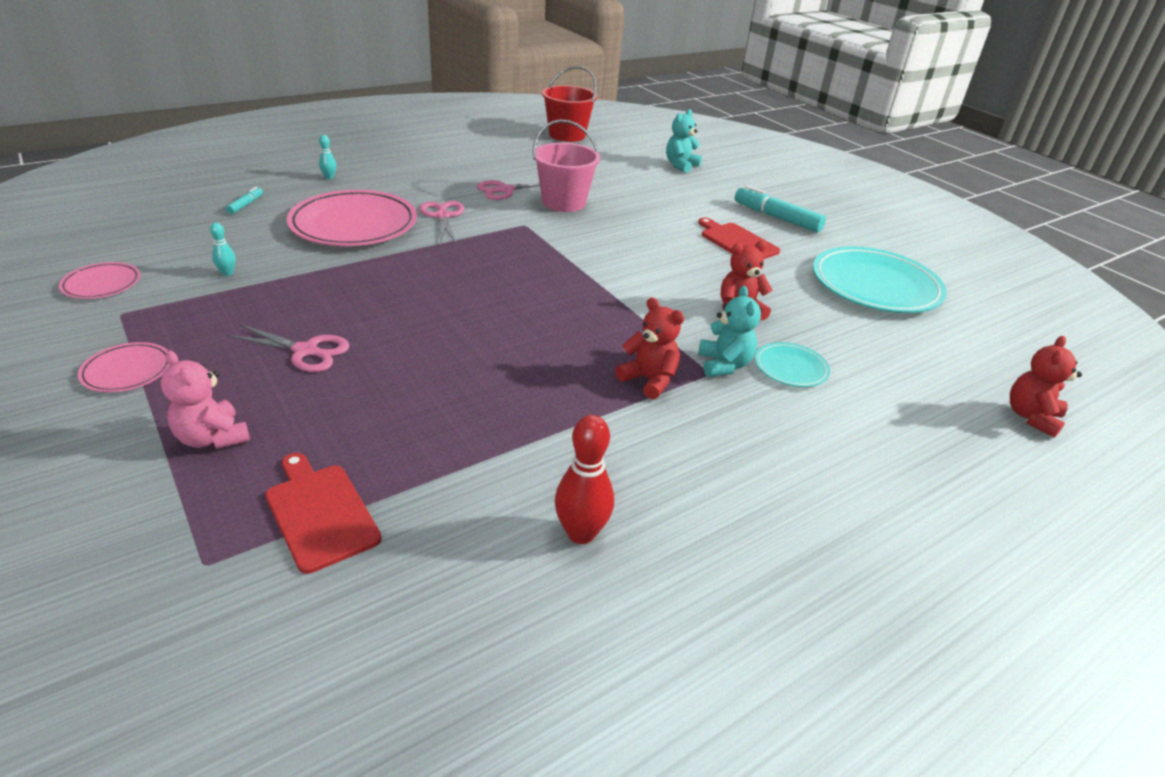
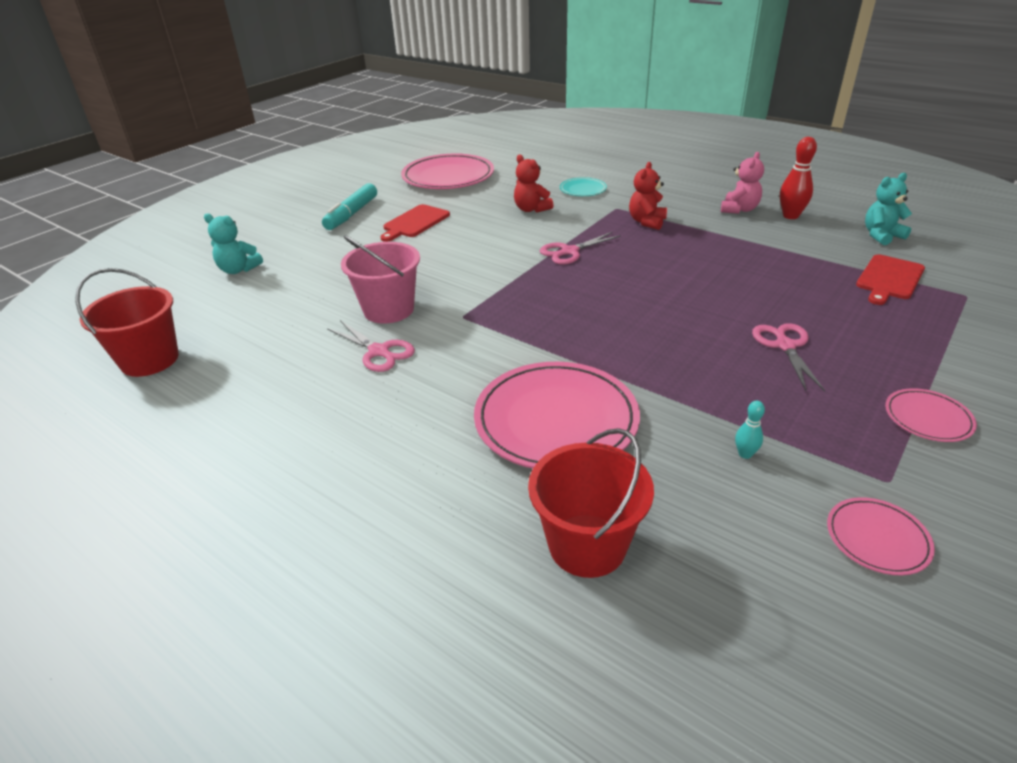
camera: 105 degrees left, 0 degrees up
(213, 438) = (908, 338): pink teddy bear -> pink teddy bear (739, 209)
(245, 205) = (587, 545): turquoise marker -> red bucket
(329, 177) = (433, 511): turquoise bowling pin -> none
(443, 216) = (483, 368): pink scissors -> pink scissors (569, 251)
(724, 365) = (602, 205): turquoise teddy bear -> turquoise teddy bear (881, 236)
(875, 285) = (448, 177): turquoise plate -> pink plate
(1031, 417) = (562, 142): red teddy bear -> none

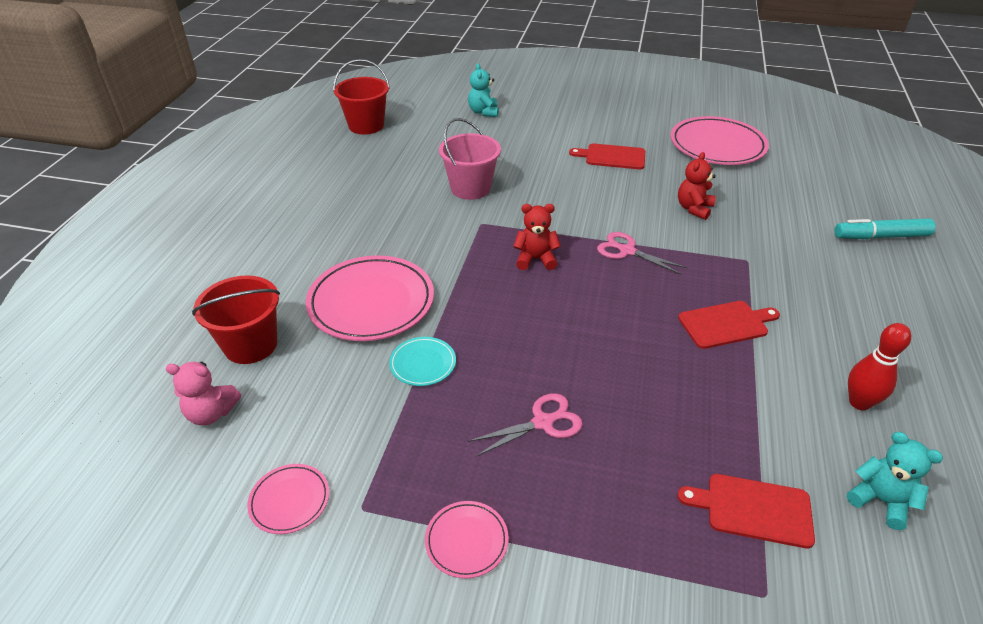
camera: 65 degrees right, 5 degrees up
(352, 214) = (601, 124): turquoise marker -> turquoise marker (881, 237)
(379, 351) = (416, 201): pink scissors -> none
(583, 190) = (770, 229): turquoise plate -> turquoise plate (423, 363)
(646, 222) = (733, 287): red teddy bear -> red teddy bear (535, 259)
(690, 236) = (726, 324): none -> red cutting board
(739, 209) = (834, 354): pink teddy bear -> pink teddy bear (211, 413)
(745, 454) = (367, 411): turquoise bowling pin -> none

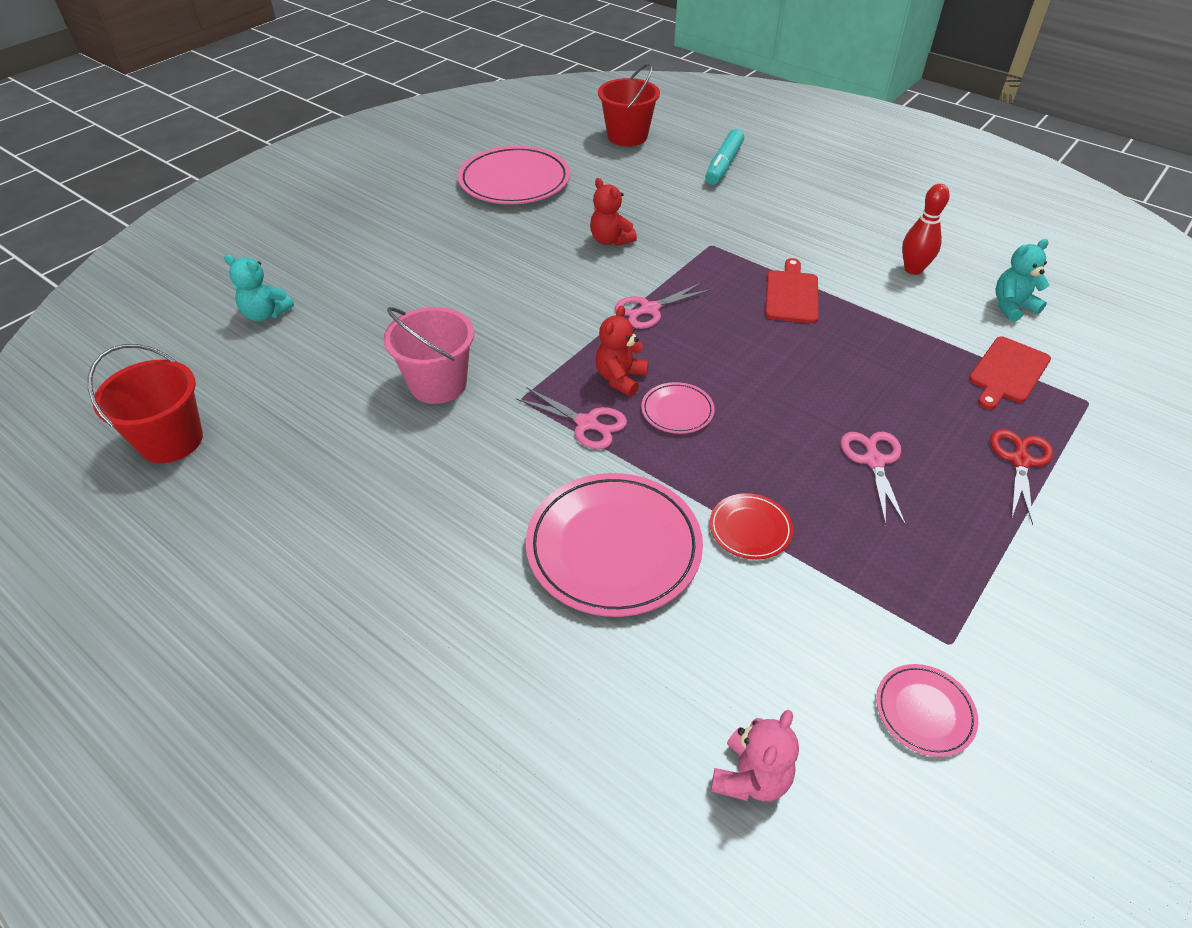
camera: 65 degrees left, 5 degrees up
(250, 345) = (632, 704): red bucket -> red bucket (627, 136)
(423, 363) = (750, 529): turquoise plate -> red plate
(466, 541) = (1008, 567): pink plate -> pink plate (677, 411)
(478, 257) = (586, 423): none -> pink scissors
(612, 157) = (472, 253): red cutting board -> none
(617, 536) = (1020, 461): none -> red scissors

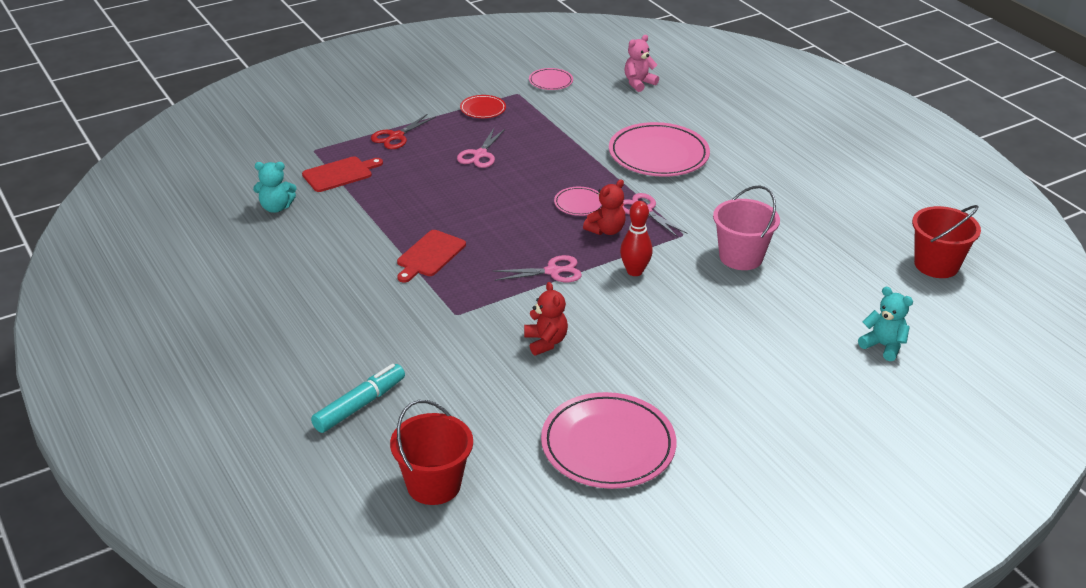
camera: 160 degrees left, 10 degrees down
(750, 529) = (578, 145): red plate -> red plate (483, 109)
(913, 269) = (310, 250): red bowling pin -> red bowling pin (634, 271)

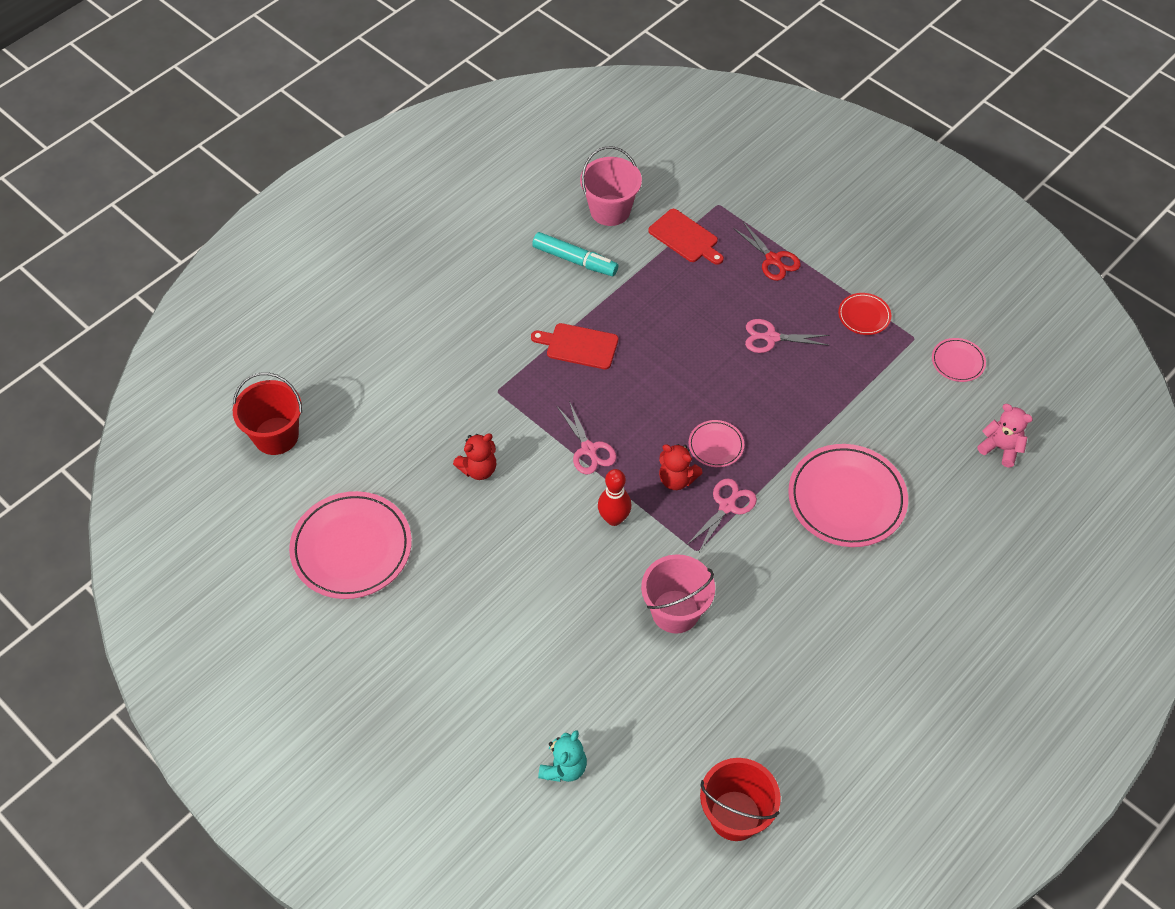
camera: 75 degrees right, 20 degrees up
(276, 207) = (610, 210): turquoise teddy bear -> pink bucket
(359, 405) = (356, 359): turquoise marker -> turquoise marker (575, 260)
(396, 136) = (773, 259): red scissors -> red scissors turned 150 degrees counterclockwise

